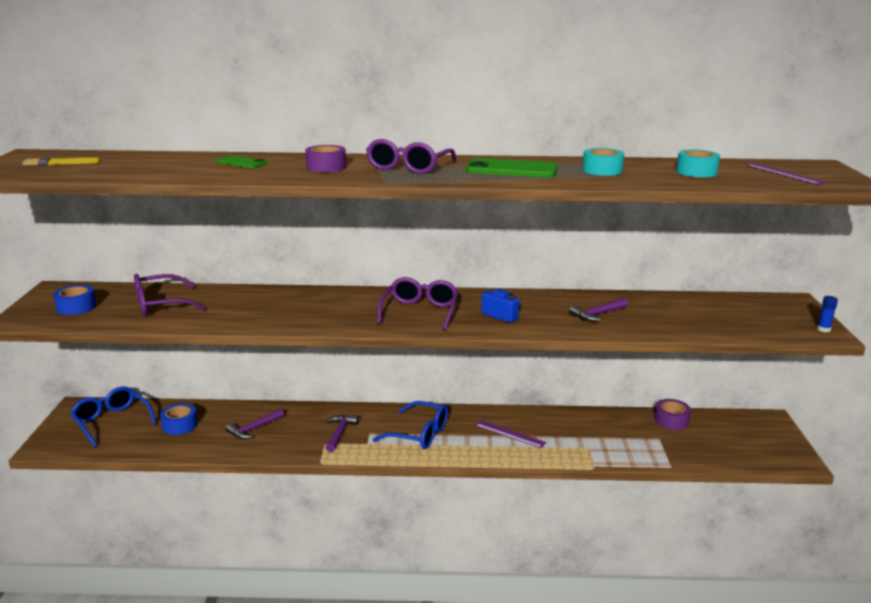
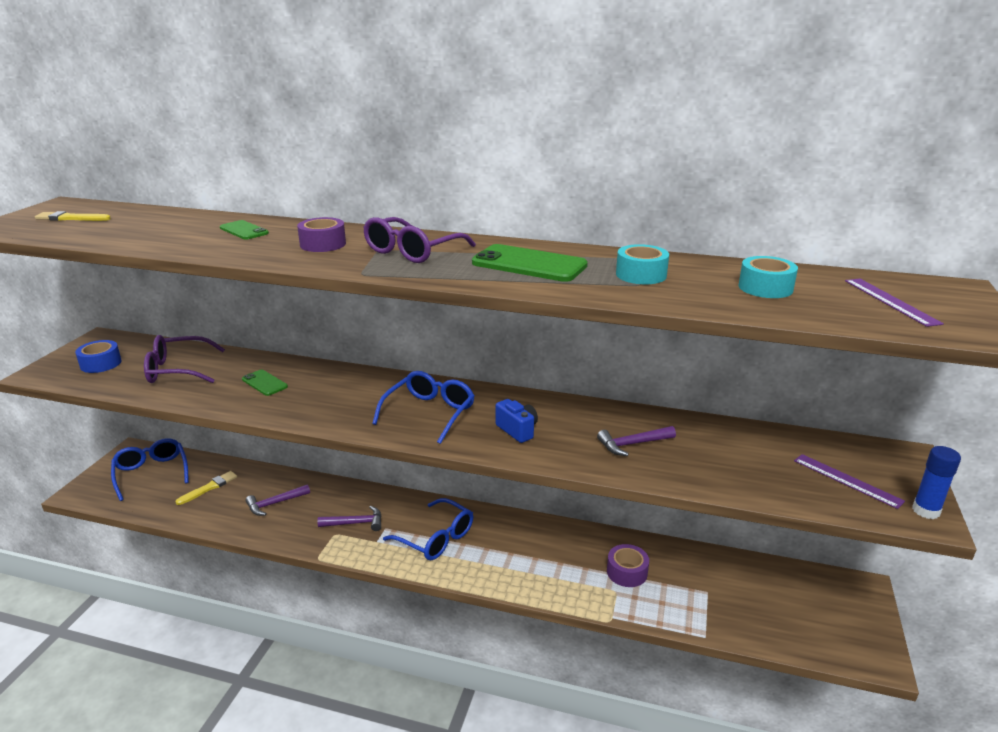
camera: 15 degrees right, 5 degrees up
(180, 425) = (209, 488): blue tape -> yellow brush
(254, 306) = (264, 383): none -> green phone
(340, 433) = (355, 523): purple hammer -> purple hammer turned 60 degrees clockwise
(420, 311) = (430, 413): purple glasses -> blue glasses
(510, 434) = (534, 555): purple ruler -> purple ruler (847, 480)
(671, 420) = (733, 568): purple tape -> purple tape (627, 572)
(823, 329) = (926, 511): blue glue stick -> blue glue stick, size x1.52

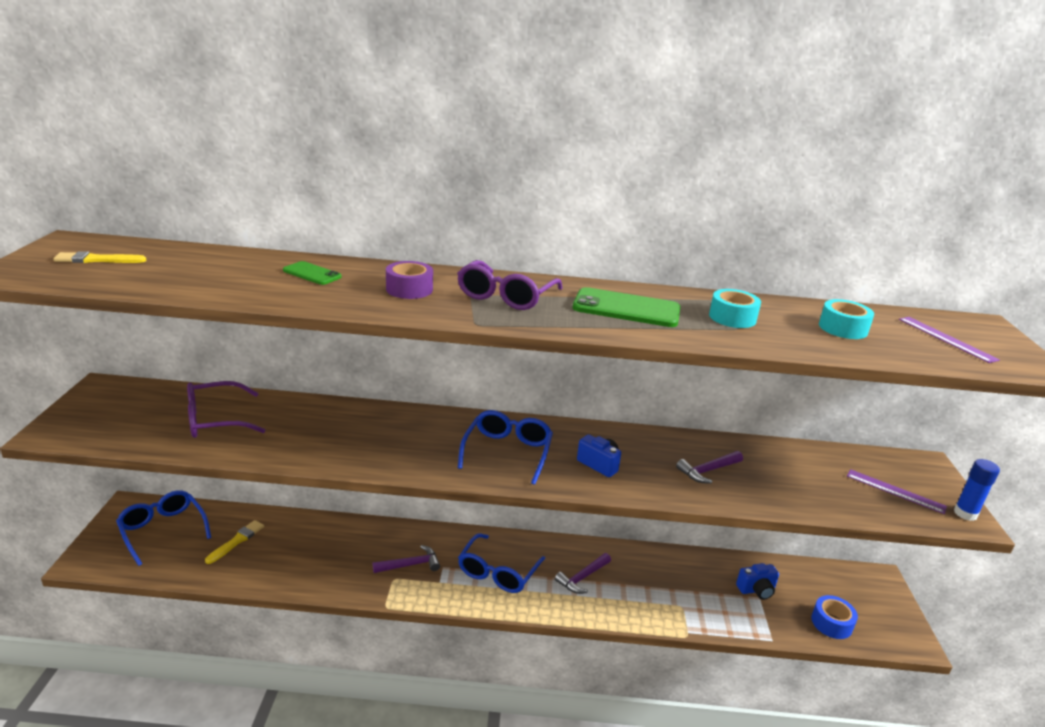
camera: 15 degrees left, 0 degrees up
(101, 363) = (120, 417): blue tape -> blue tape (831, 623)
(264, 383) = (321, 430): green phone -> none
(275, 503) = (317, 552): purple hammer -> purple hammer (582, 577)
(436, 538) = (497, 572): blue glasses -> blue glasses turned 90 degrees clockwise
(627, 572) = (685, 586): purple tape -> none
(707, 584) = (756, 590): none -> blue camera

